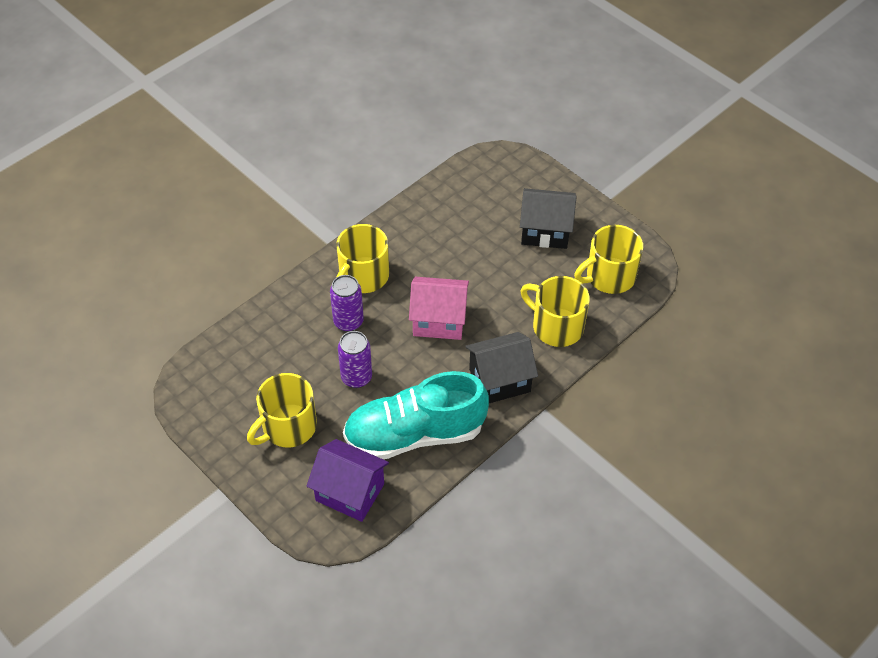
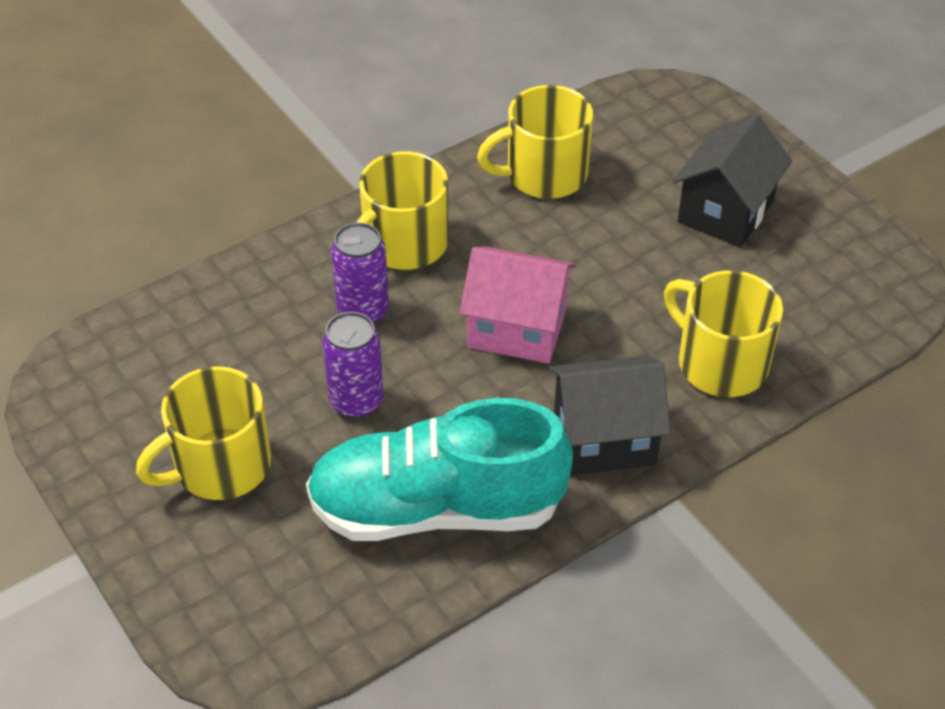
camera: 10 degrees right, 5 degrees down
(350, 492) = (300, 592): purple house -> none
(545, 231) = (725, 211): black house -> black house turned 75 degrees counterclockwise
(609, 276) = (826, 295): yellow mug -> yellow mug (544, 175)

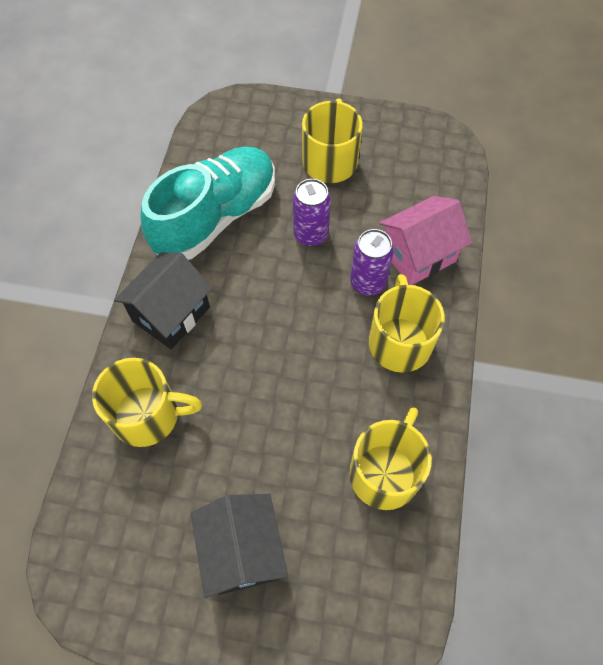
camera: 135 degrees right, 15 degrees up
(517, 328) = (280, 341): pink house -> pink house (418, 255)

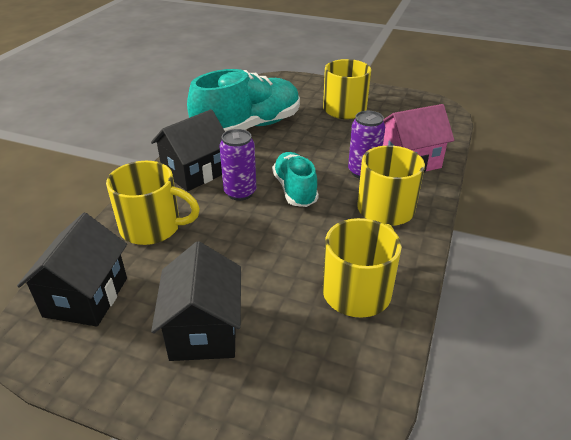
camera: 10 degrees right, 25 degrees down
(109, 529) = (86, 297): none -> black house
(294, 326) = (295, 190): none -> turquoise shoe
(310, 235) = (321, 143): purple can -> purple can (240, 192)

